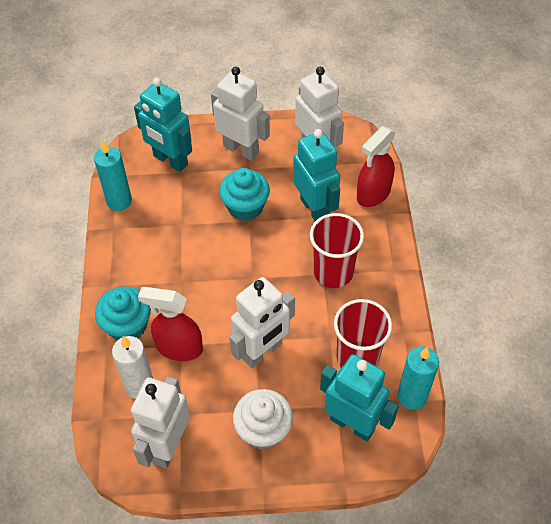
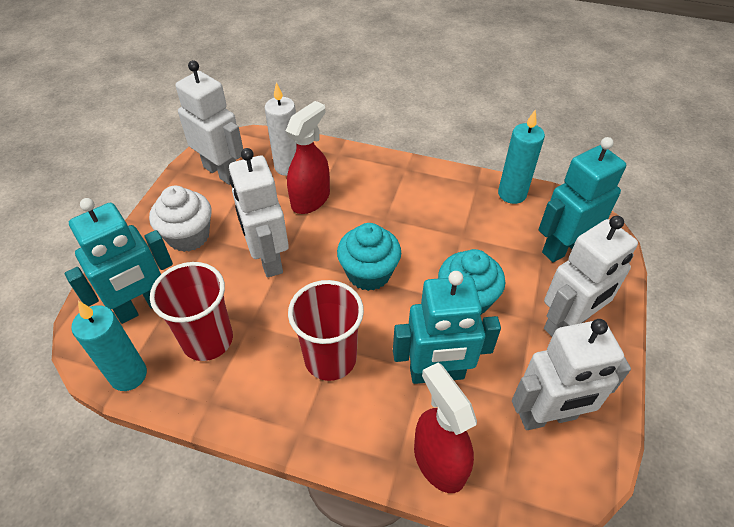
camera: 110 degrees right, 5 degrees down
(127, 326) = (354, 171): turquoise cupcake -> turquoise cupcake (369, 273)

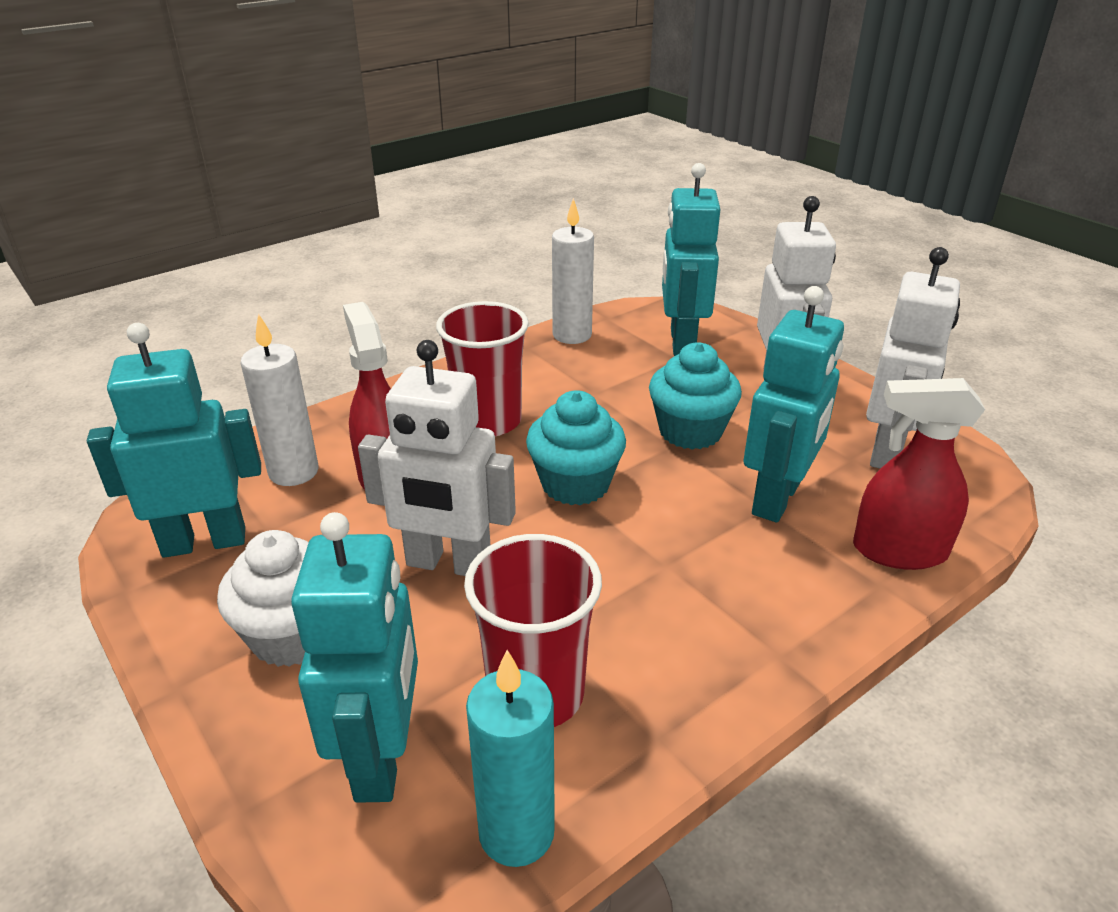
camera: 55 degrees left, 15 degrees down
(222, 172) = (204, 541): white robot -> turquoise robot
(330, 358) = (682, 576): red cup -> red cup (488, 421)
(512, 194) = (572, 335): turquoise candle -> white candle

